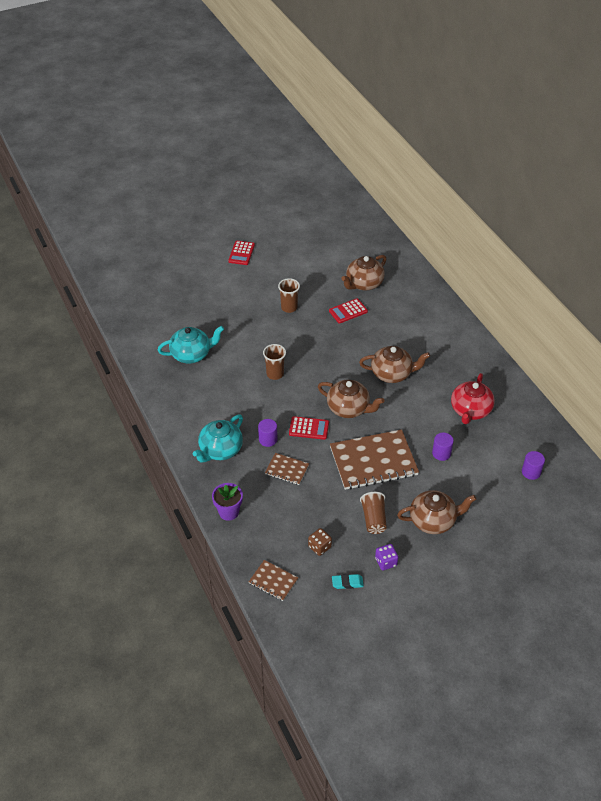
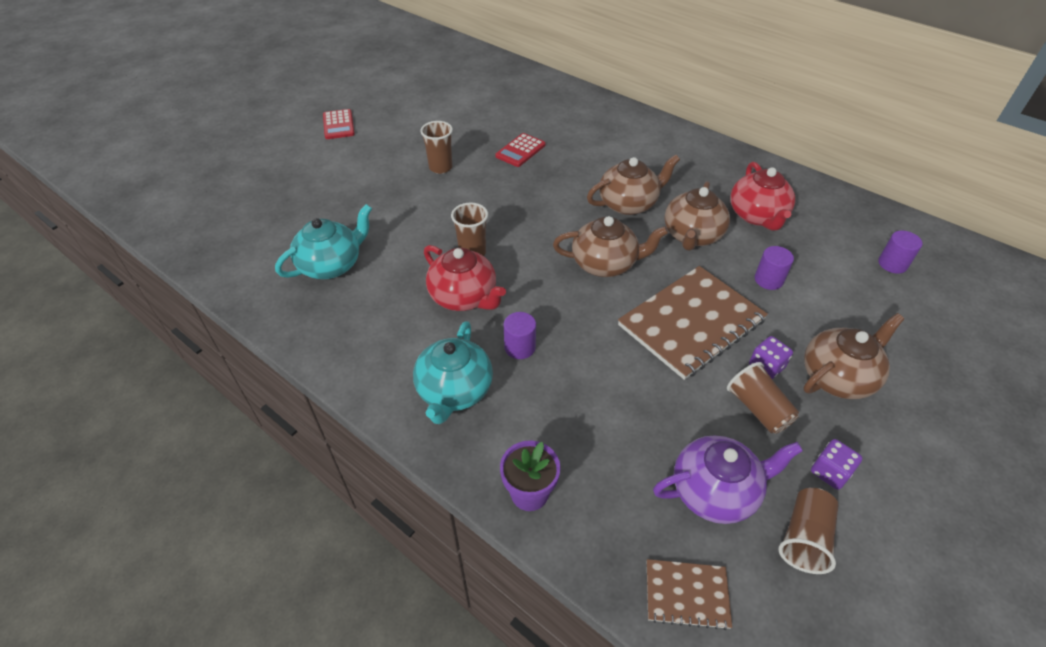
camera: 25 degrees left, 0 degrees up
(254, 400) = (464, 297): none -> red teapot
(287, 469) = (578, 383): brown notebook -> none
(309, 428) = (569, 309): red calculator -> none
(319, 547) = (715, 491): brown dice -> purple teapot
(347, 583) = (804, 537): turquoise eraser -> brown cup
(363, 284) = (518, 117): brown teapot -> brown teapot (692, 236)
(397, 500) = (766, 366): none -> purple dice

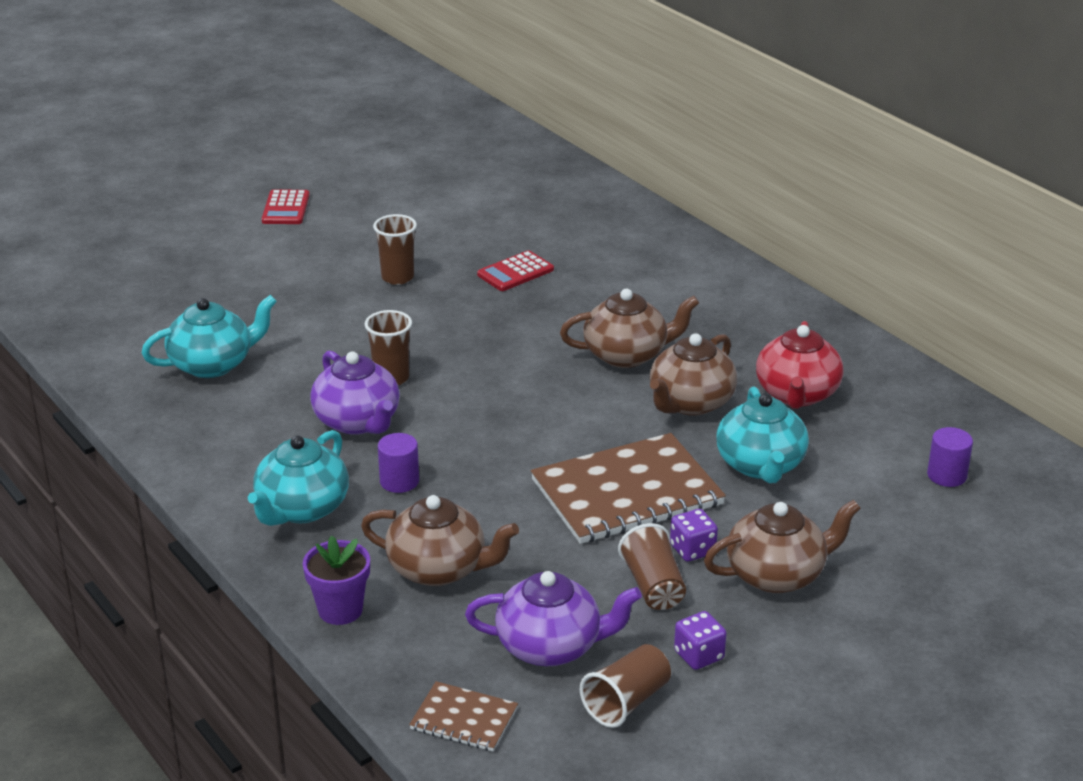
camera: 15 degrees right, 15 degrees down
(464, 297) = (358, 422): red teapot -> purple teapot
(605, 264) = (554, 415): brown teapot -> brown teapot (439, 569)
(768, 280) = (760, 465): purple cylinder -> turquoise teapot

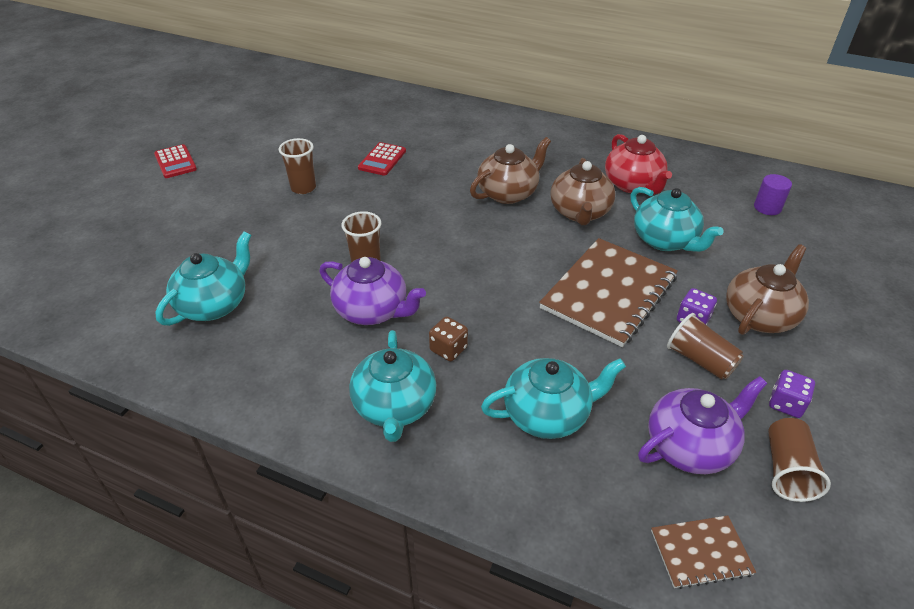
camera: 30 degrees left, 10 degrees up
(340, 610) = (510, 492): purple flower pot -> none
(399, 481) = (448, 349): purple cylinder -> brown dice
(439, 569) = (548, 414): brown teapot -> turquoise teapot

